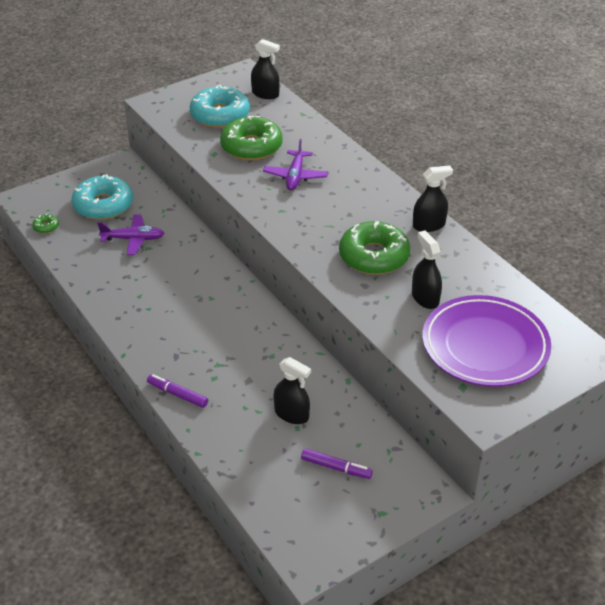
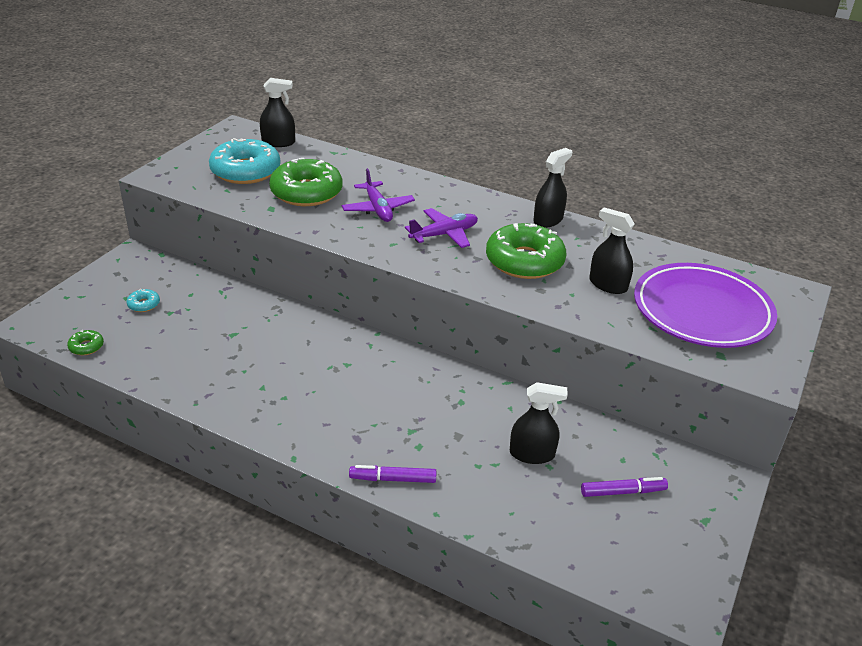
camera: 30 degrees left, 5 degrees down
(103, 205) = (144, 304): turquoise donut -> turquoise donut, size x0.42
(133, 239) = (208, 330): purple plane -> purple plane (444, 234)

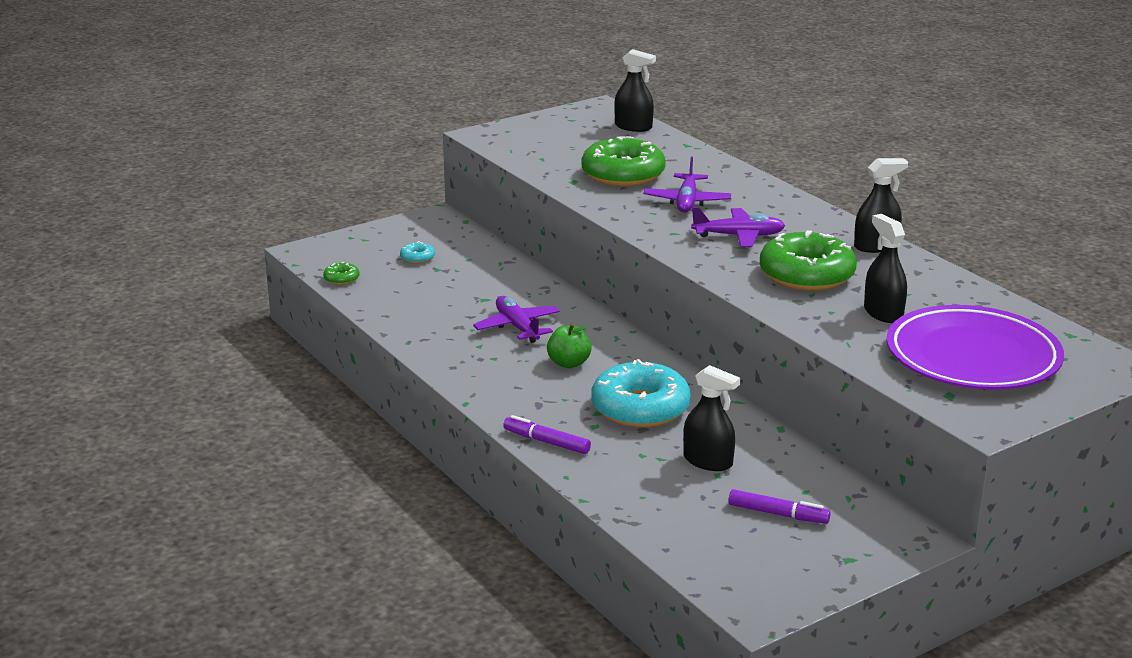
camera: 30 degrees right, 10 degrees down
(245, 171) = (575, 146): turquoise donut -> turquoise donut (640, 408)
(281, 357) = (517, 327): none -> purple plane
(351, 384) = (569, 363): none -> green apple

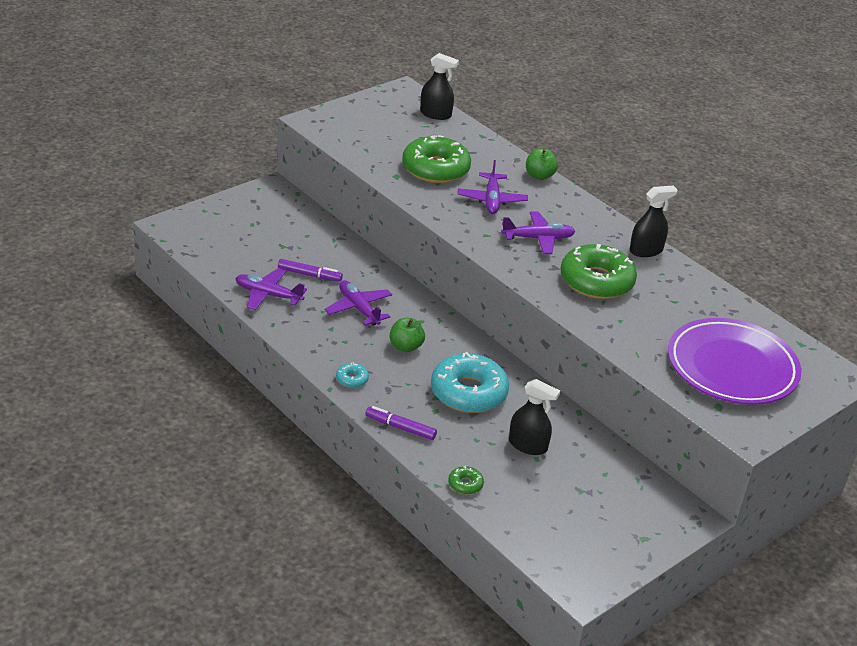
camera: 10 degrees left, 10 degrees up
(341, 279) = (205, 256): green donut -> green donut (465, 484)
(409, 314) = (268, 295): none -> purple plane
(417, 258) = (264, 234): turquoise donut -> turquoise donut (352, 379)
(751, 179) = (539, 176): none -> green apple
(778, 514) = (587, 496): purple marker -> purple marker (309, 275)
(883, 313) = (660, 322): black spray bottle -> none

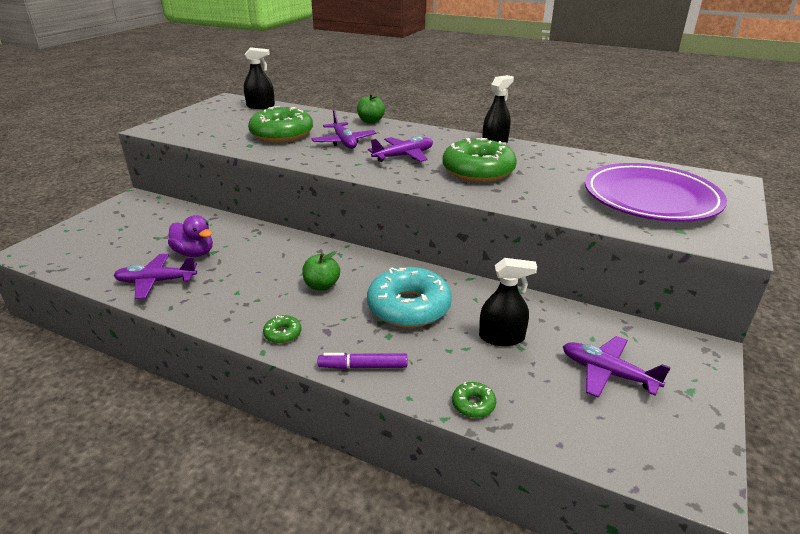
camera: 20 degrees left, 5 degrees down
(309, 275) = (194, 253): purple marker -> purple duck
(352, 379) = (283, 334): turquoise donut -> green donut
(358, 308) = (257, 267): purple plane -> purple plane (607, 373)

